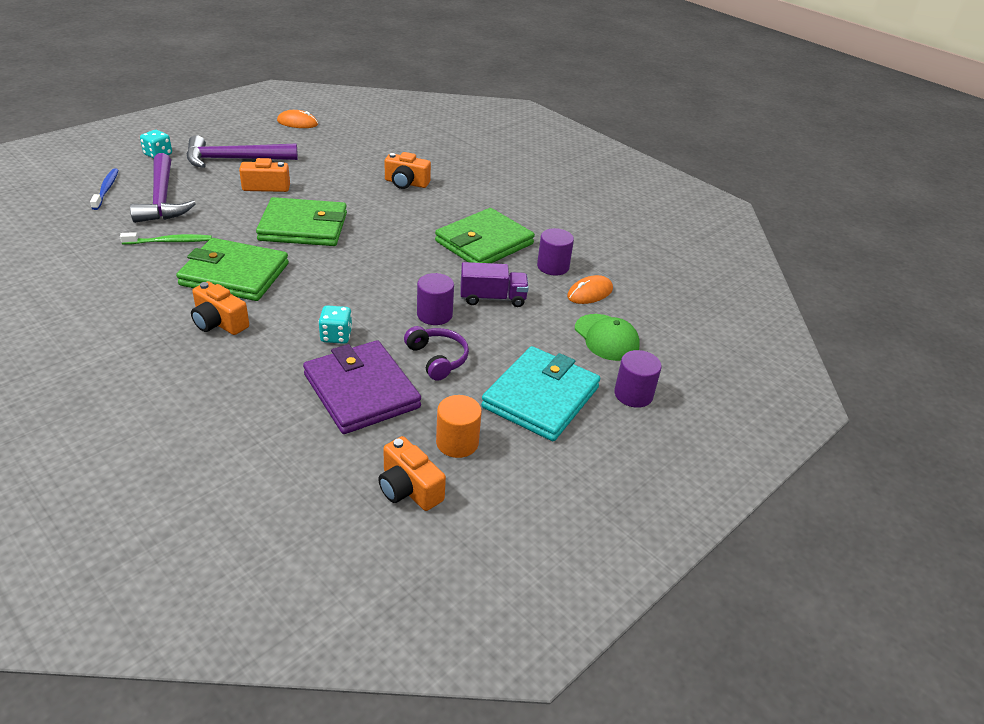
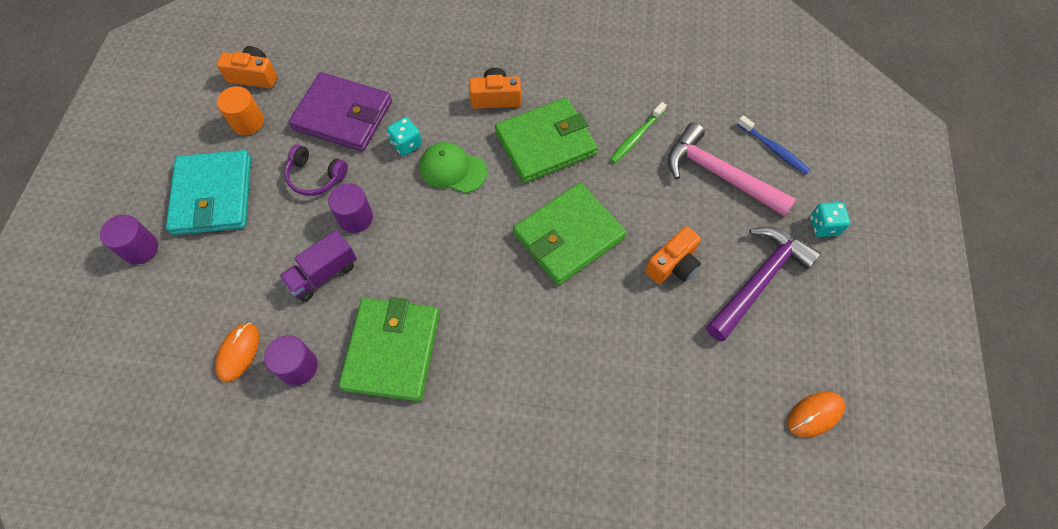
camera: 145 degrees right, 25 degrees up
(162, 198) = (719, 175): purple hammer -> pink hammer
(406, 183) = (563, 393): orange camera -> none
(606, 338) = (192, 299): green cap -> green cap (452, 169)

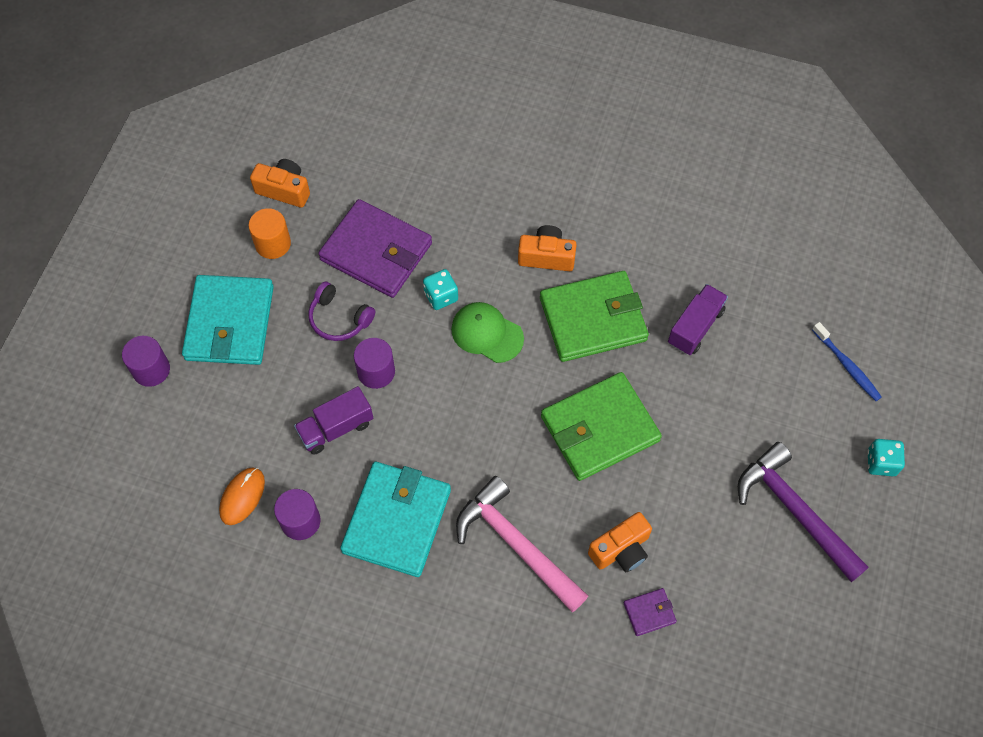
camera: 10 degrees right, 0 degrees up
(392, 350) = (396, 520): green wallet -> turquoise wallet
(636, 137) = (695, 327): green toothbrush -> purple truck
(646, 397) = (649, 612): none -> purple wallet
(673, 265) = (706, 479): orange camera -> orange camera (621, 550)
(719, 175) = (779, 386): pink hammer -> pink hammer (516, 545)
(759, 280) = (795, 511): purple hammer -> purple hammer turned 90 degrees counterclockwise
(815, 415) = (821, 661): orange mouse -> none

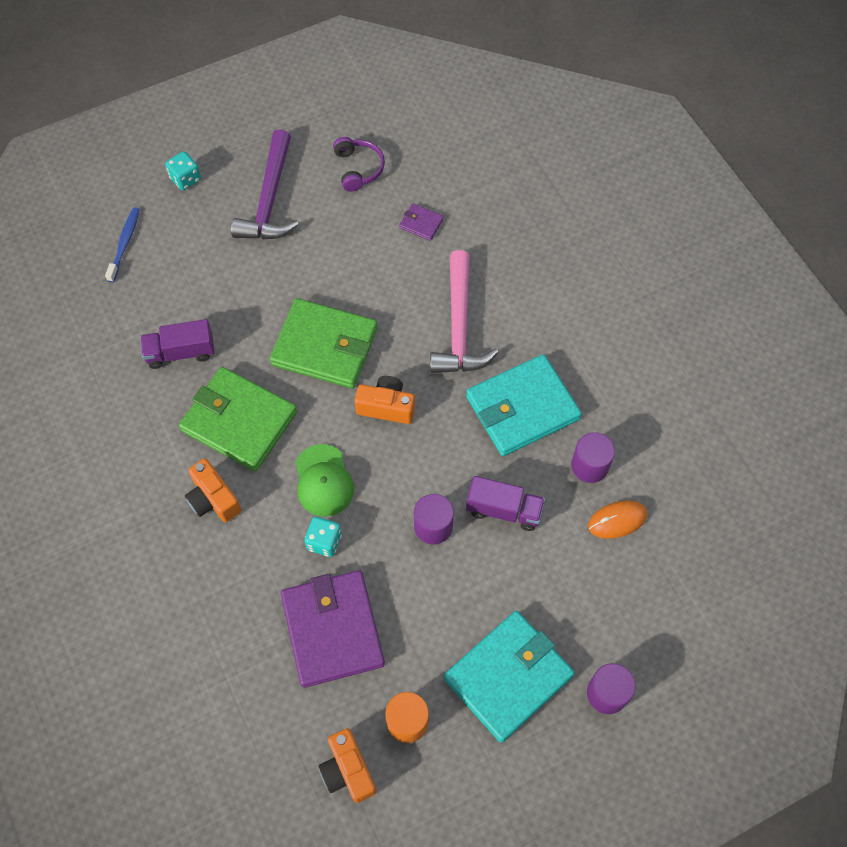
camera: 135 degrees left, 0 degrees up
(339, 318) = (418, 597): purple headphones -> purple headphones (358, 168)
(621, 550) = (398, 268): orange camera -> orange camera (386, 407)

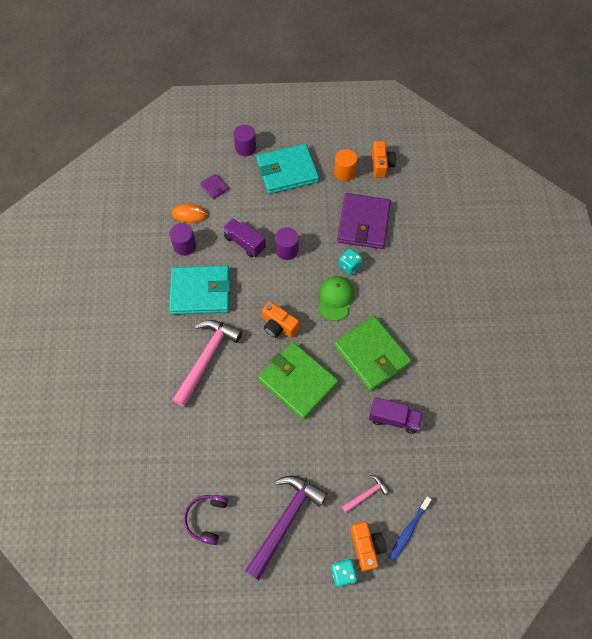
camera: 155 degrees left, 0 degrees up
(186, 259) = (366, 494): none -> pink hammer
(213, 499) = (403, 314): orange camera -> orange camera (366, 546)
(421, 223) = (188, 447): purple wallet -> purple wallet (214, 187)

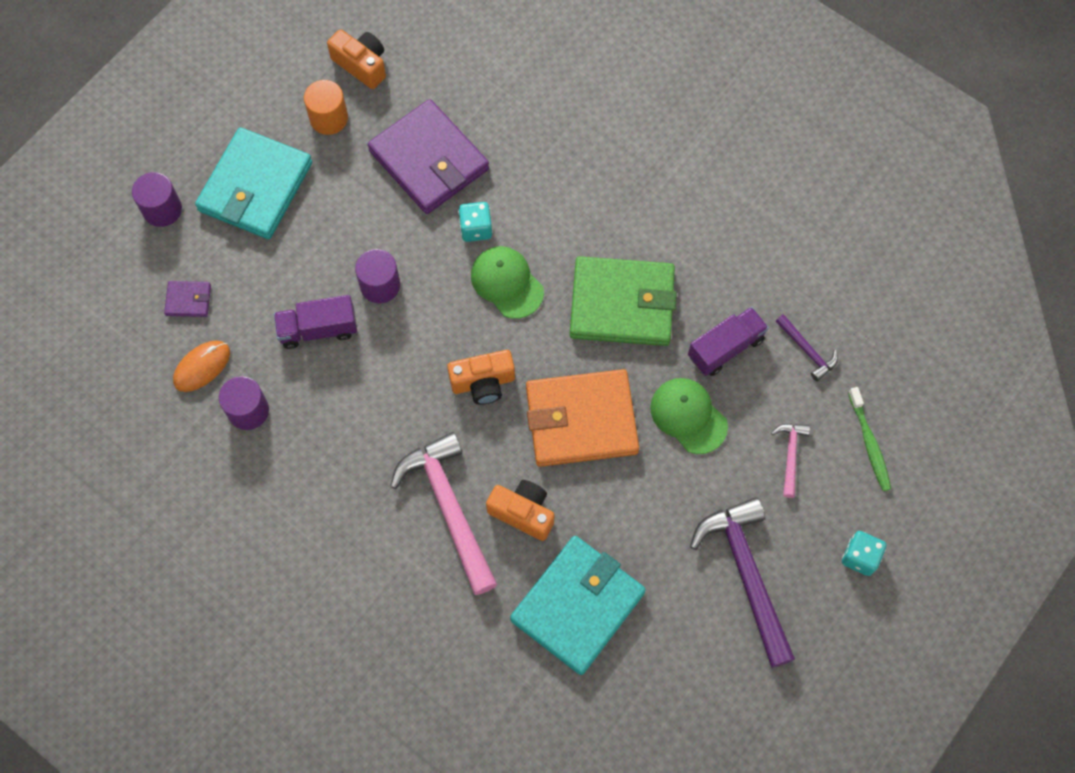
camera: 50 degrees left, 5 degrees up
(200, 291) = (341, 443): turquoise wallet -> turquoise wallet (577, 606)
(207, 519) = (668, 667): purple headphones -> none
(298, 382) = (581, 420): green wallet -> orange wallet
(343, 428) = (688, 416): none -> green cap
(366, 546) = (850, 506): orange camera -> orange camera (523, 512)
(408, 530) = (869, 443): blue toothbrush -> green toothbrush
(429, 459) = (807, 350): none -> purple hammer

